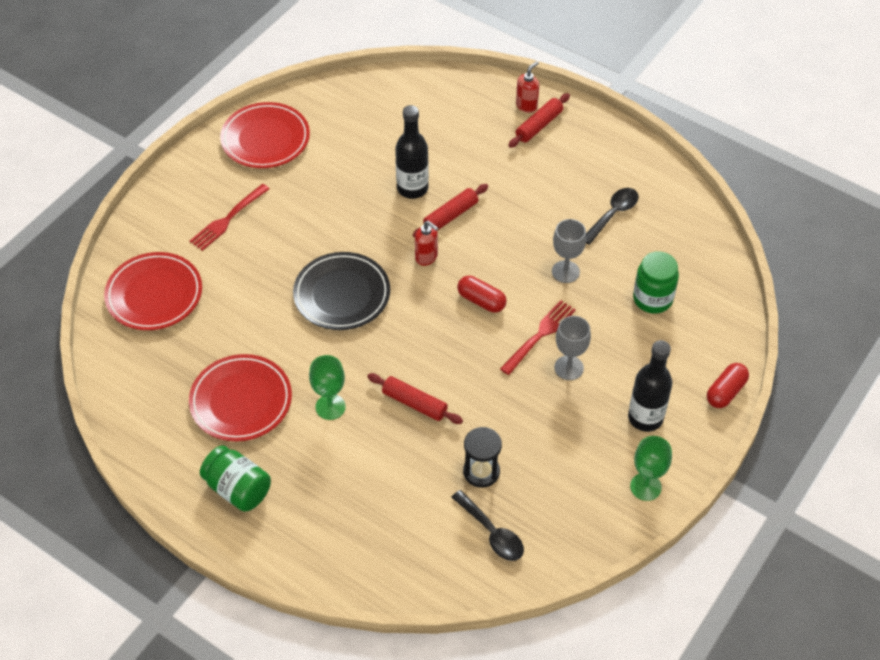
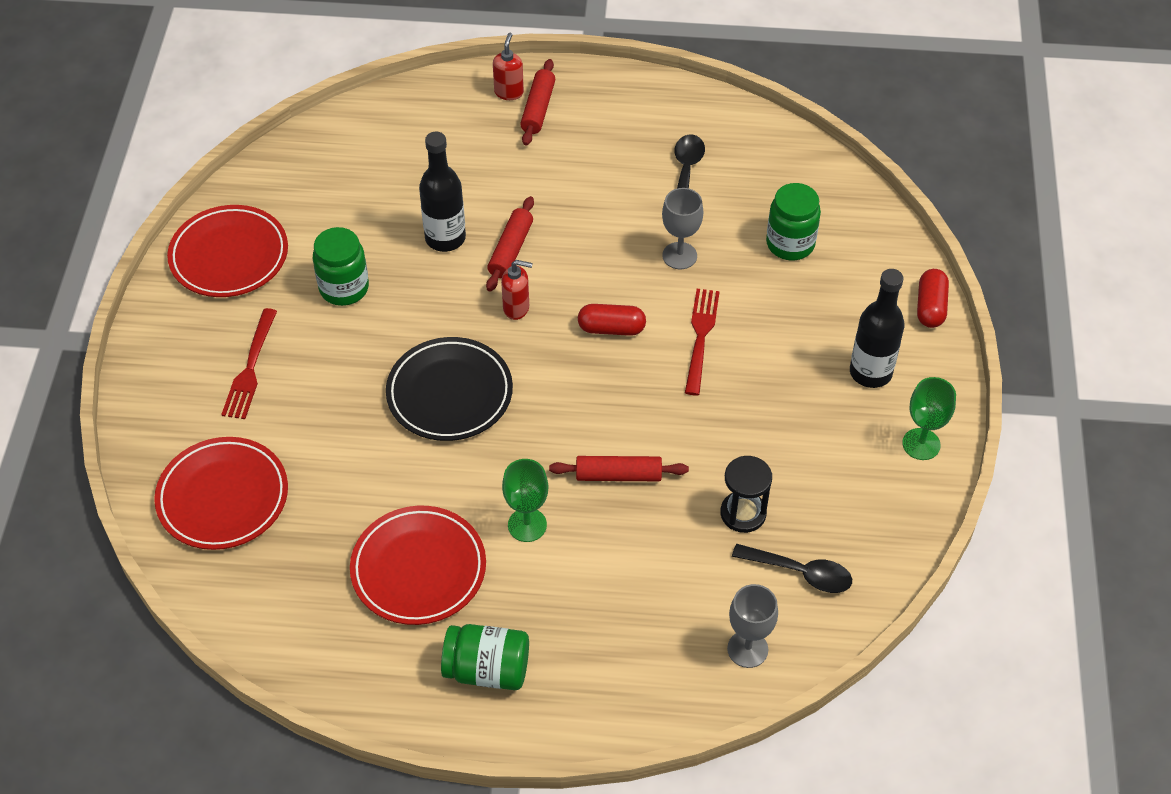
camera: 30 degrees left, 0 degrees up
(323, 193) = (344, 288): none -> green jar
(569, 368) = (755, 357): grey goblet -> grey goblet (747, 649)

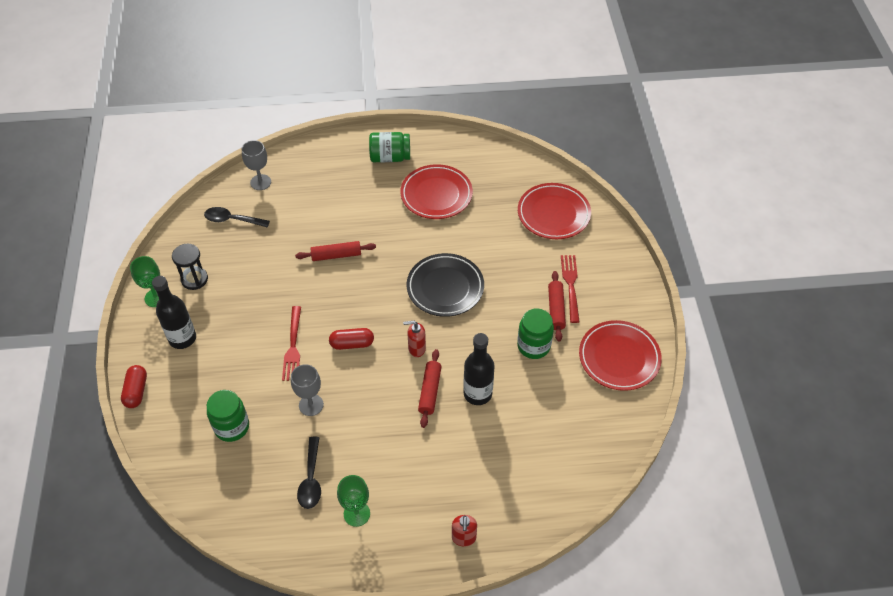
camera: 170 degrees right, 0 degrees up
(527, 525) = (383, 223): green goblet -> green goblet (356, 514)
(538, 109) = (436, 524): red rolling pin -> red rolling pin (556, 309)
(743, 513) = (264, 245): black hourglass -> black hourglass (194, 279)

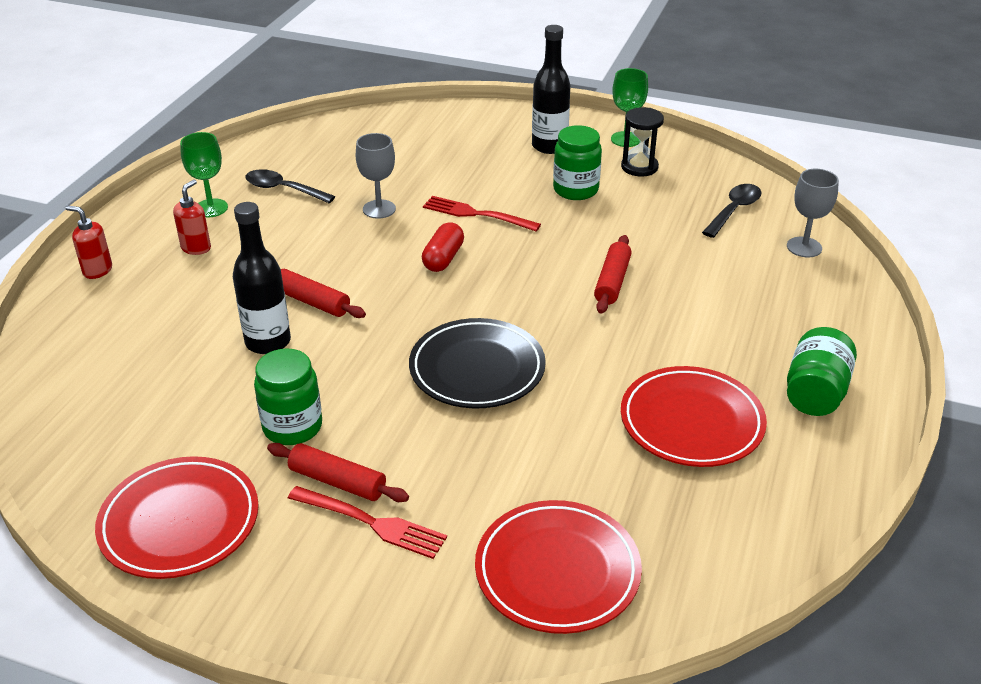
camera: 115 degrees right, 15 degrees down
(136, 391) = (497, 111): red capsule -> none
(232, 427) = (399, 156): green jar -> green jar (575, 190)
(416, 349) = (389, 309): red soap dispenser -> red soap dispenser (196, 248)

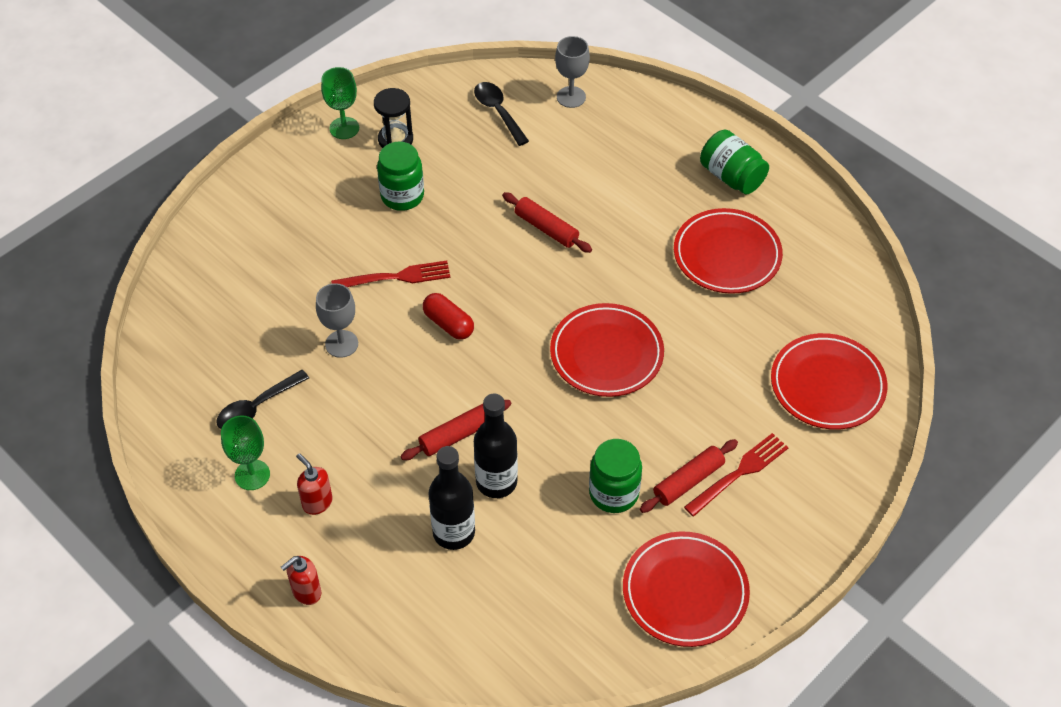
camera: 65 degrees left, 15 degrees up
(476, 214) = (396, 277): red fork -> red fork turned 150 degrees counterclockwise
(477, 369) = (606, 354): black plate -> red plate
(549, 146) = (318, 184): black bottle -> black bottle (454, 532)

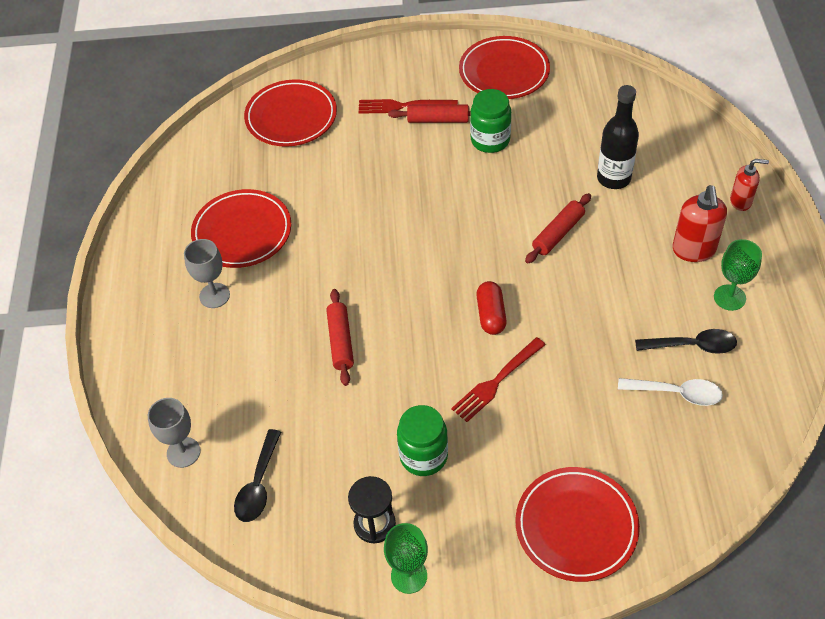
camera: 135 degrees left, 0 degrees up
(243, 359) = (676, 393): none -> white spoon
(317, 502) = (694, 250): red soap dispenser -> red soap dispenser, size x1.57
(341, 344) = (587, 353): grey goblet -> grey goblet (214, 295)
(396, 277) = (496, 381): red fork -> red fork turned 75 degrees counterclockwise
(457, 435) = (558, 233): red rolling pin -> red rolling pin turned 60 degrees counterclockwise
(496, 482) = (558, 190): black bottle -> none
(606, 354) = (402, 221): red plate -> red plate (576, 526)
(731, 177) = (161, 286): green jar -> none

